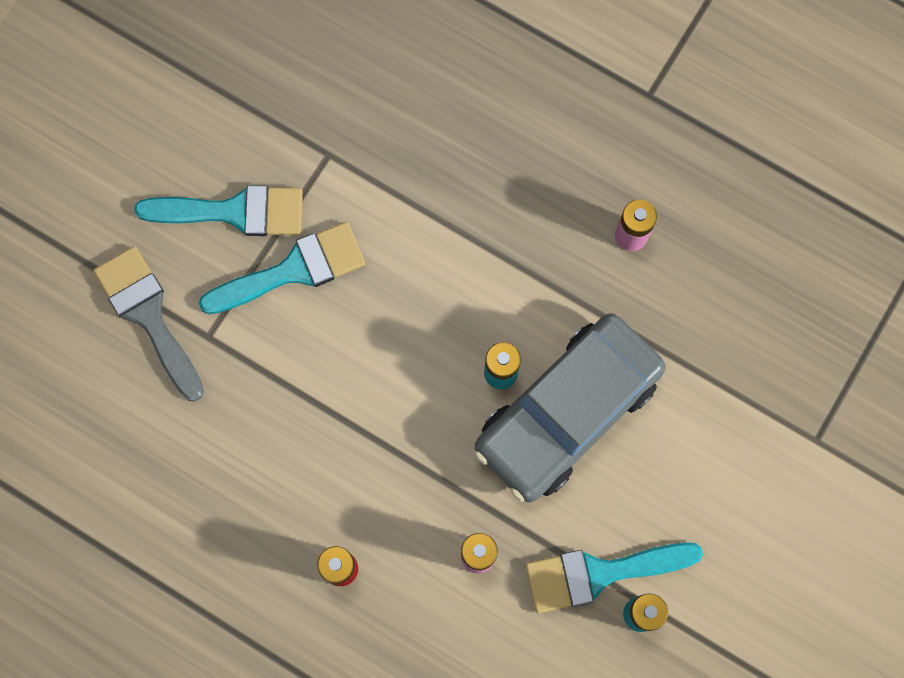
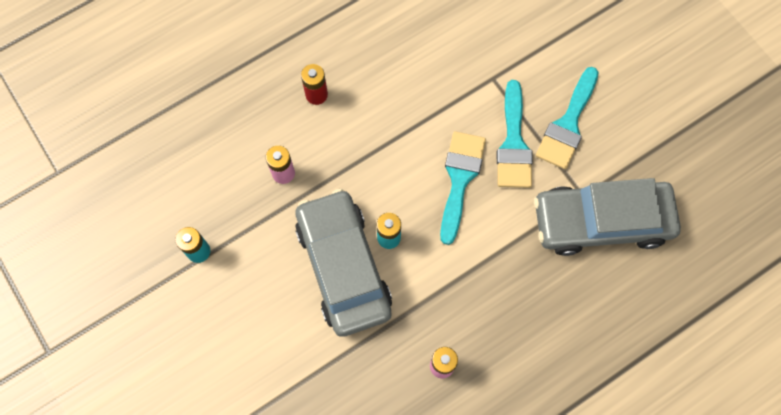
camera: 115 degrees right, 5 degrees down
(148, 315) = (521, 51): grey brush -> none
(353, 120) = (601, 221): none -> grey car
(599, 573) = (235, 239): turquoise brush -> turquoise brush (460, 179)

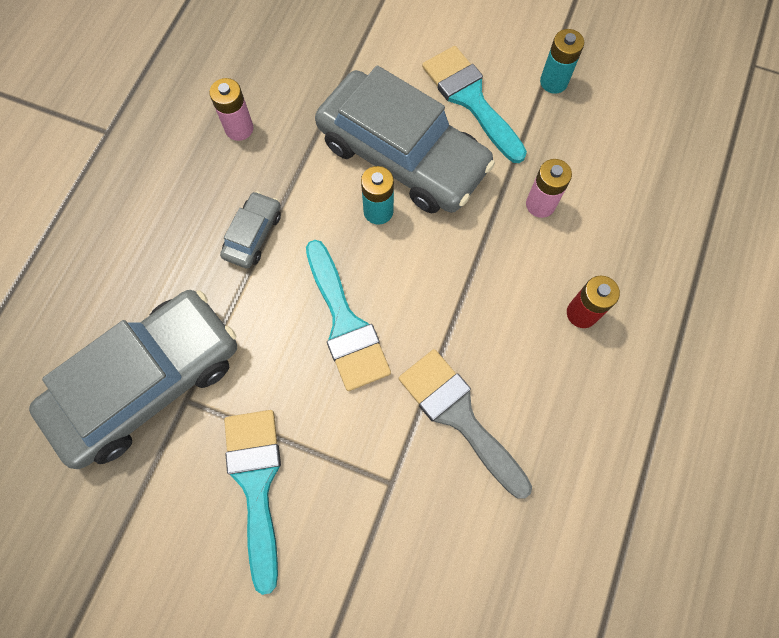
camera: 145 degrees right, 0 degrees up
(431, 87) = (459, 416): none -> grey brush
(481, 276) = (253, 235): none -> grey car
(513, 143) = (309, 410): turquoise brush -> turquoise brush (470, 99)

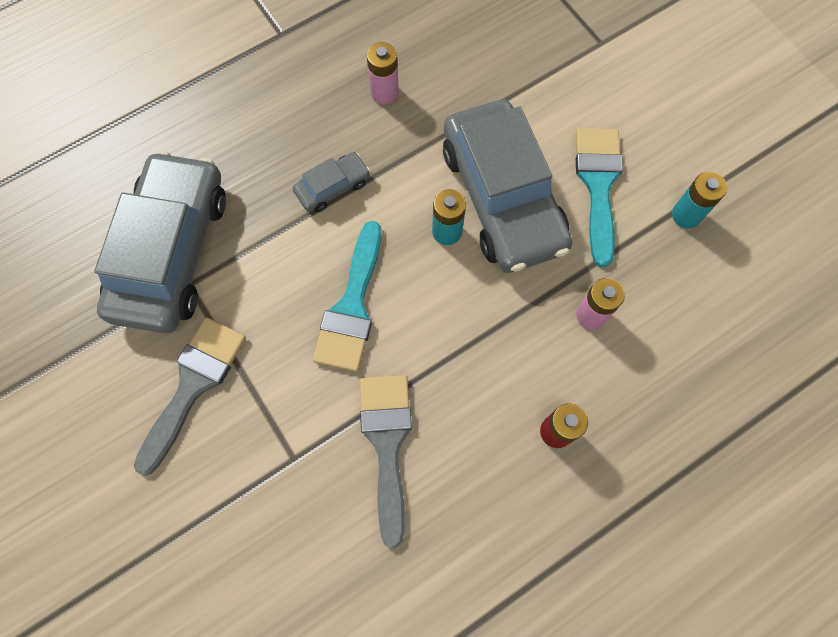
camera: 35 degrees right, 0 degrees up
(148, 382) = (171, 252): grey car -> grey car turned 75 degrees counterclockwise
(256, 483) = (193, 385): turquoise brush -> grey brush

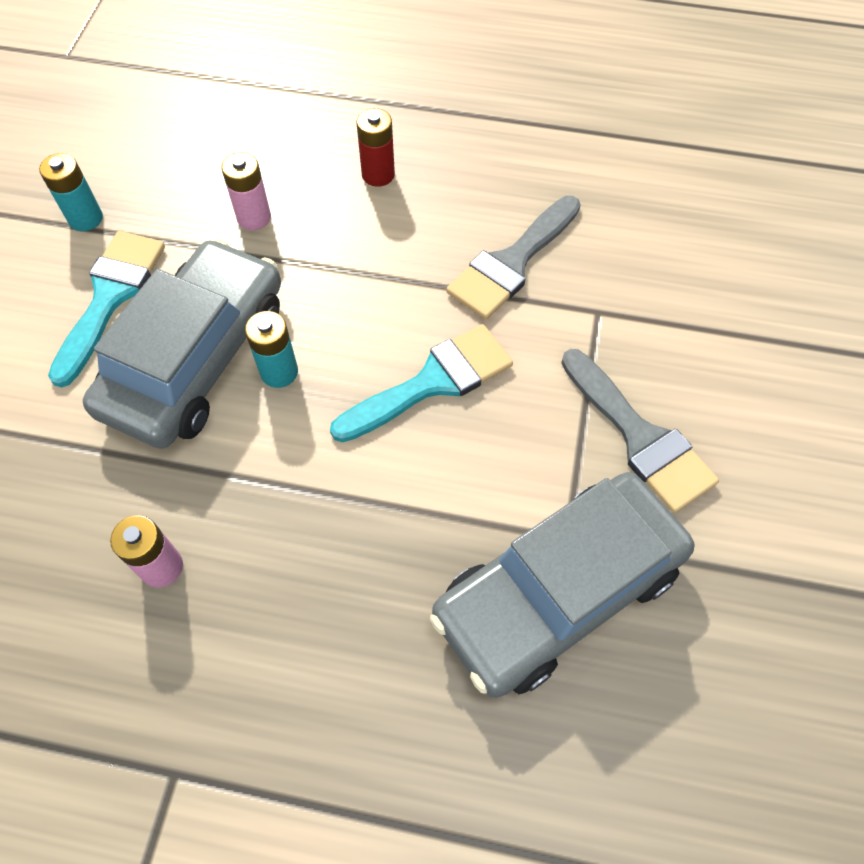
camera: 135 degrees left, 10 degrees down
(193, 385) = (640, 437): grey brush -> grey brush turned 105 degrees counterclockwise
(333, 187) = (330, 510): grey car -> none
(598, 185) = (110, 297): turquoise brush -> turquoise brush turned 150 degrees clockwise

